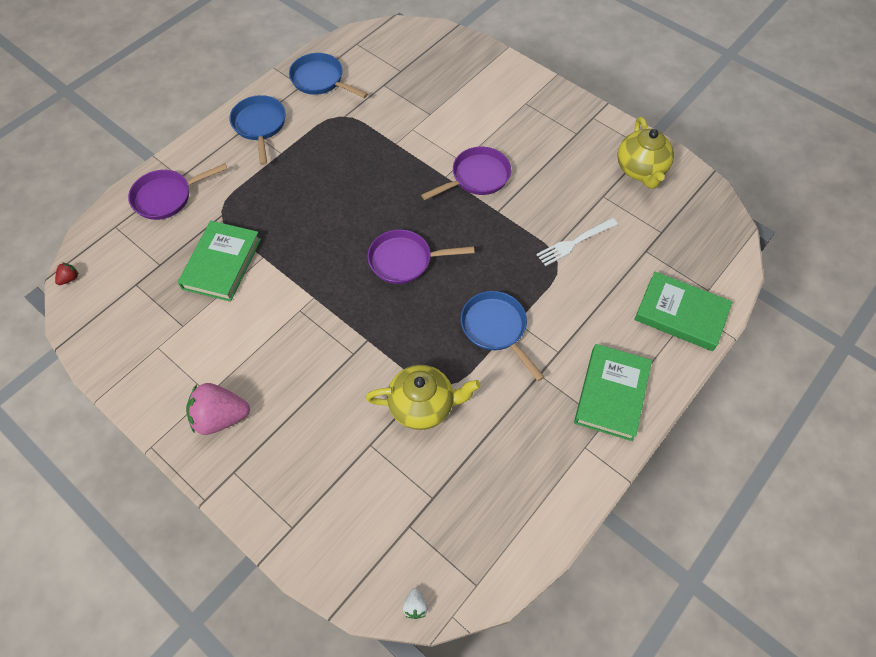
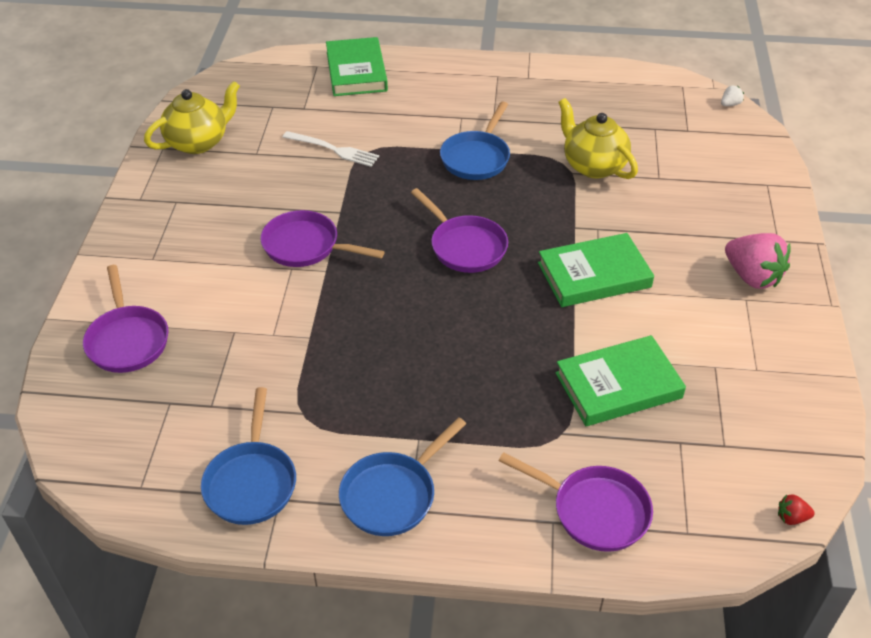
camera: 125 degrees left, 15 degrees down
(462, 70) = (127, 340): none -> purple pan
(611, 394) = (469, 80): green book -> green book (594, 275)

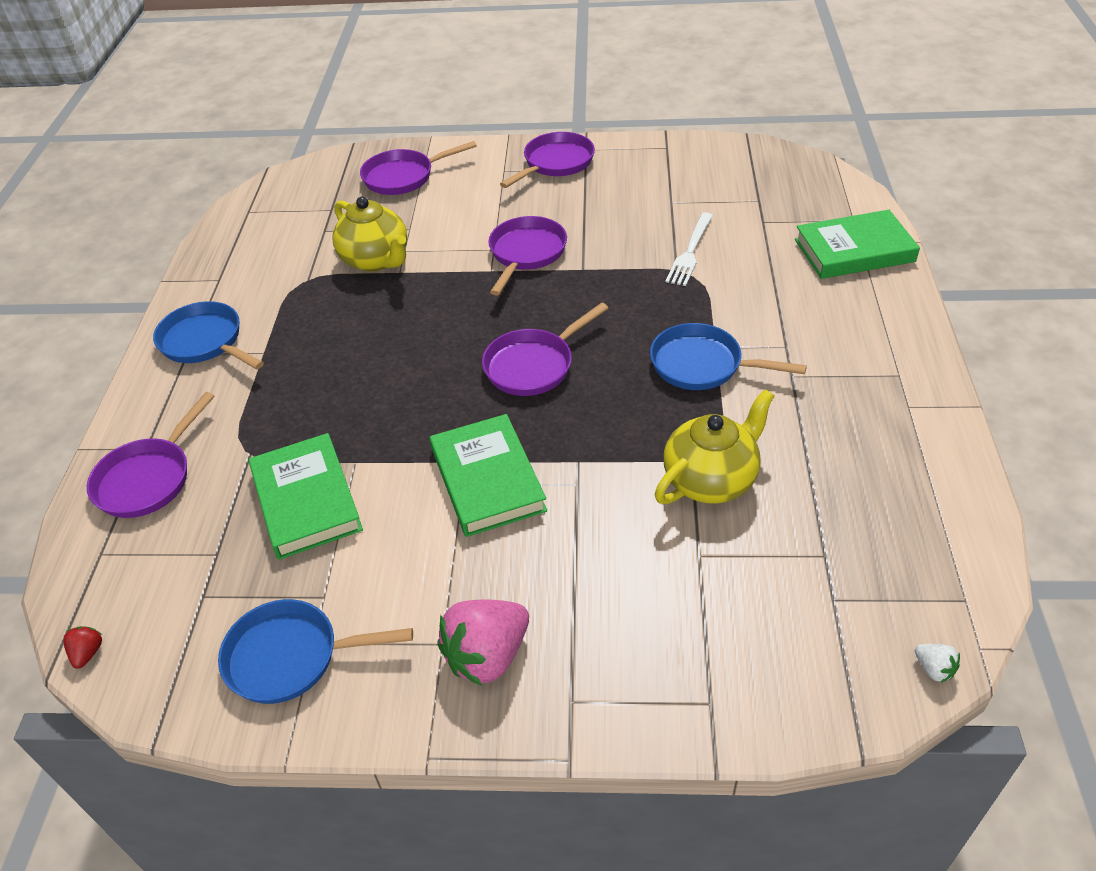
camera: 90 degrees right, 0 degrees up
(156, 221) = (555, 163): none -> purple pan
(198, 142) = (680, 165): yellow teapot -> yellow teapot (376, 260)
(251, 482) = (239, 263): blue pan -> blue pan (291, 657)

